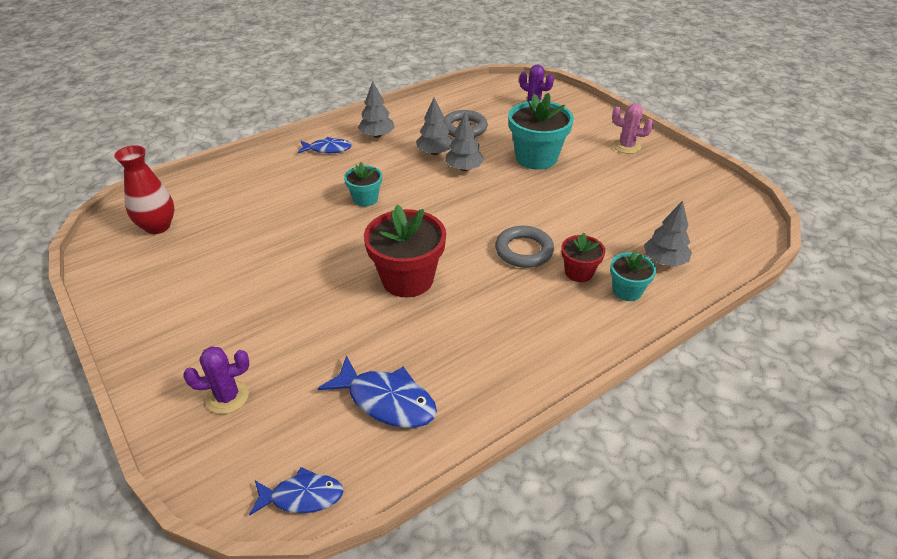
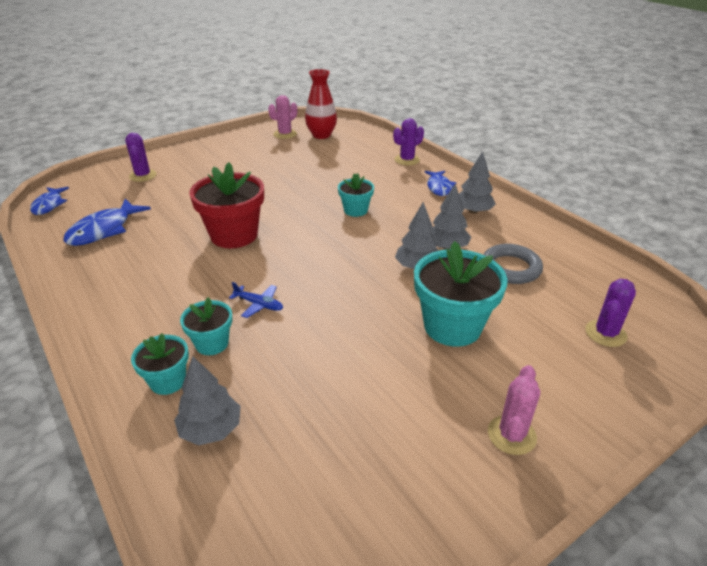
camera: 90 degrees right, 5 degrees down
(137, 260) = (285, 134): none -> pink cactus
(259, 164) = (407, 160): none -> purple cactus
(524, 251) = (259, 304): grey ring -> blue plane
(579, 272) = (212, 343): red flower pot -> turquoise flower pot

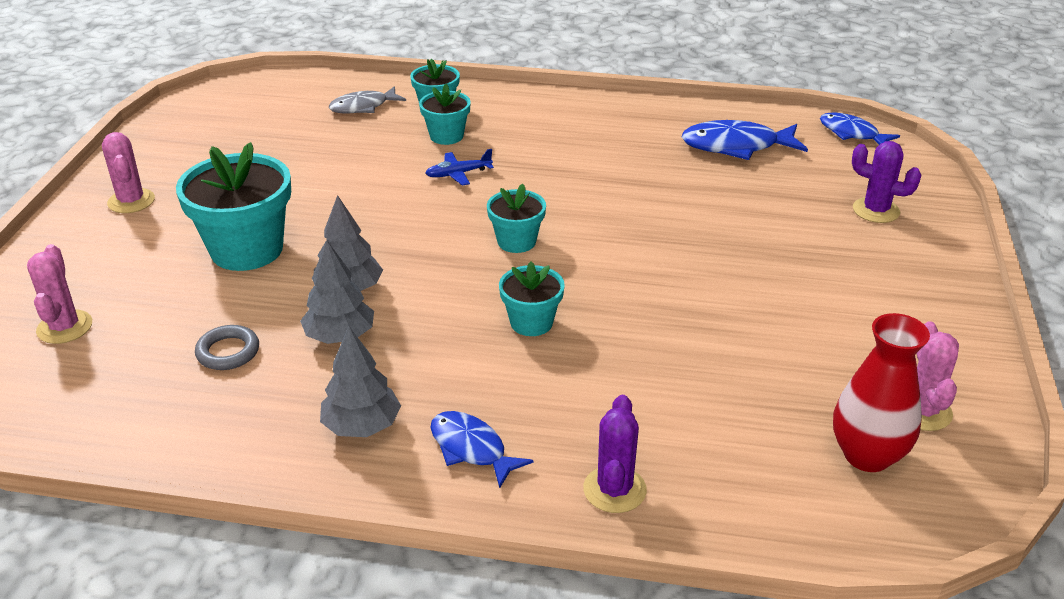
camera: 135 degrees right, 0 degrees up
(104, 230) = (736, 146): blue fish -> blue fish turned 75 degrees counterclockwise
(211, 429) = (363, 107): grey tree -> grey fish
(234, 235) = (607, 211): red flower pot -> none
(302, 245) = (516, 241): none -> turquoise flower pot
(510, 268) = (228, 352): grey ring -> grey ring, size x0.66
(605, 333) = (64, 327): purple cactus -> pink cactus

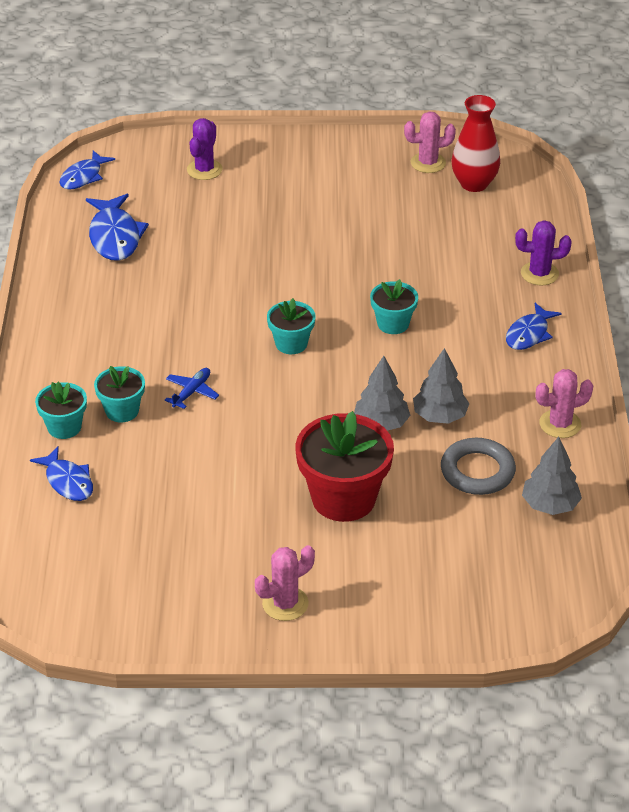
camera: 100 degrees left, 5 degrees up
(64, 327) = (481, 577): pink cactus -> pink cactus (560, 424)
(228, 352) = (477, 471): grey ring -> grey ring, size x1.52
(247, 249) = (343, 498): turquoise flower pot -> red flower pot
(362, 426) = (528, 385): grey tree -> grey tree (550, 505)
(363, 107) = (68, 481): grey fish -> blue fish
(458, 174) = (192, 392): blue plane -> blue plane turned 120 degrees counterclockwise

